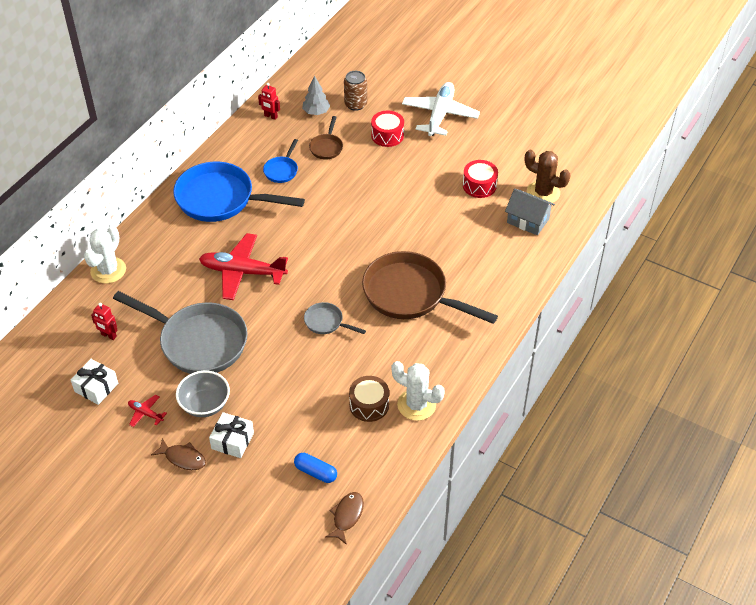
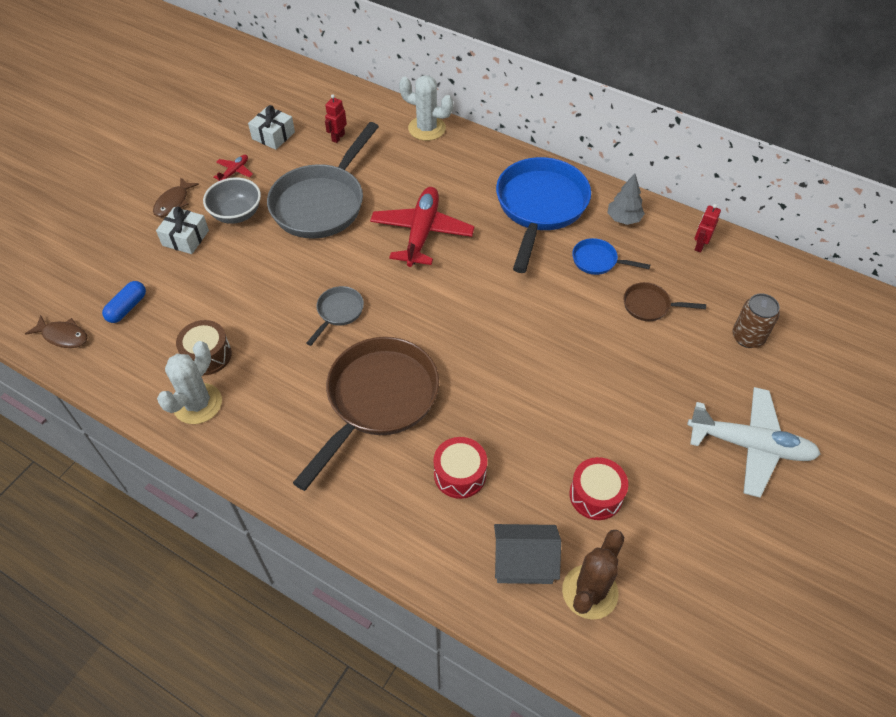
camera: 90 degrees right, 5 degrees up
(316, 112) = (720, 292): grey tree -> grey tree (623, 219)
(387, 135) = (688, 376): red drum -> red drum (460, 474)
(528, 220) = (524, 562): grey house -> grey house turned 60 degrees clockwise

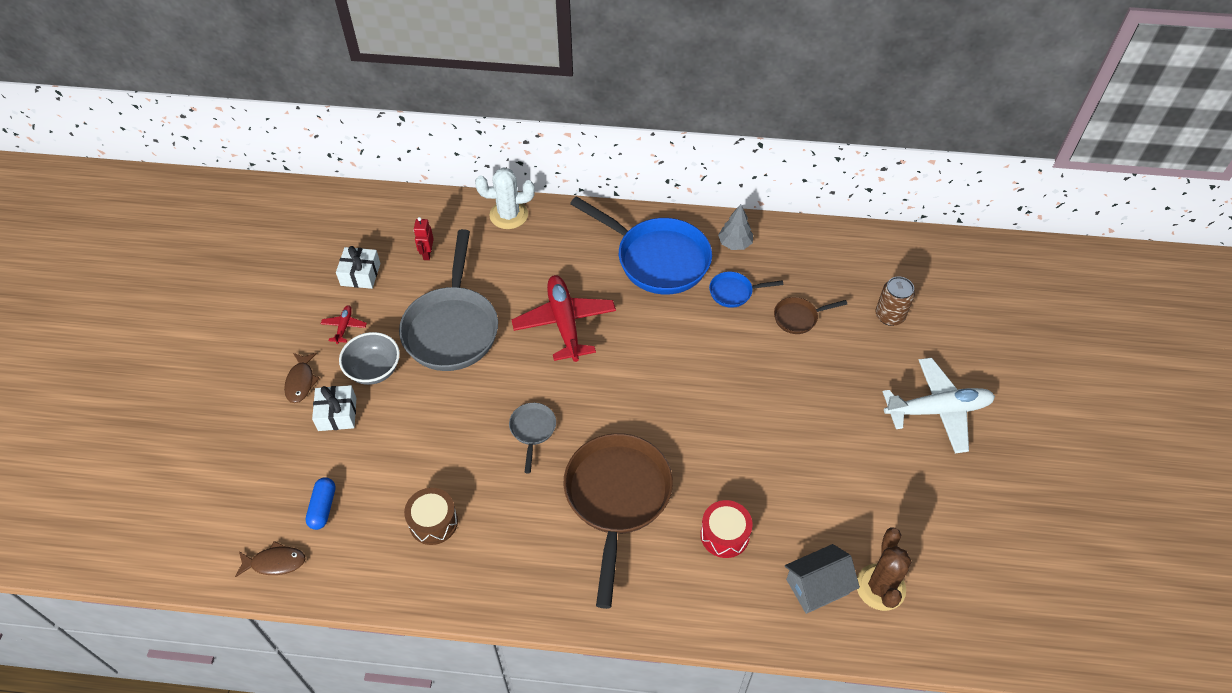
camera: 25 degrees left, 0 degrees up
(197, 404) = (453, 572): white cactus -> none
(540, 207) = (657, 259): blue pan -> blue pan turned 135 degrees clockwise
(596, 495) = (843, 504): red drum -> none
(699, 245) = (810, 246): red robot -> none

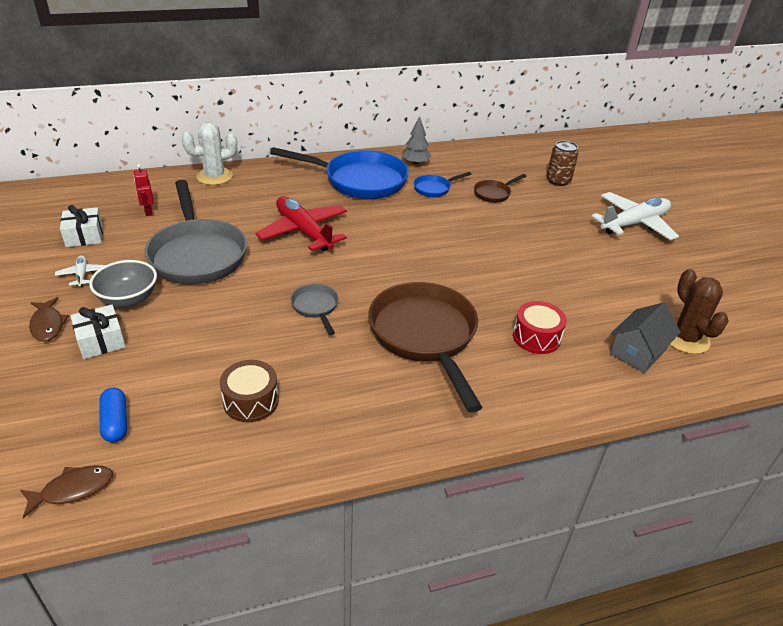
camera: 25 degrees left, 15 degrees down
(344, 327) = (82, 274): red plane -> white plane

